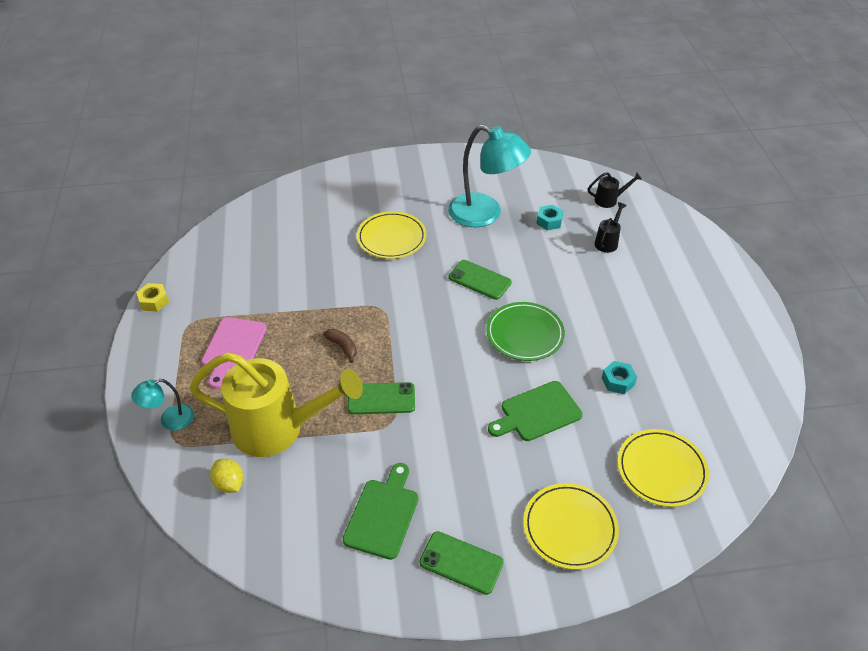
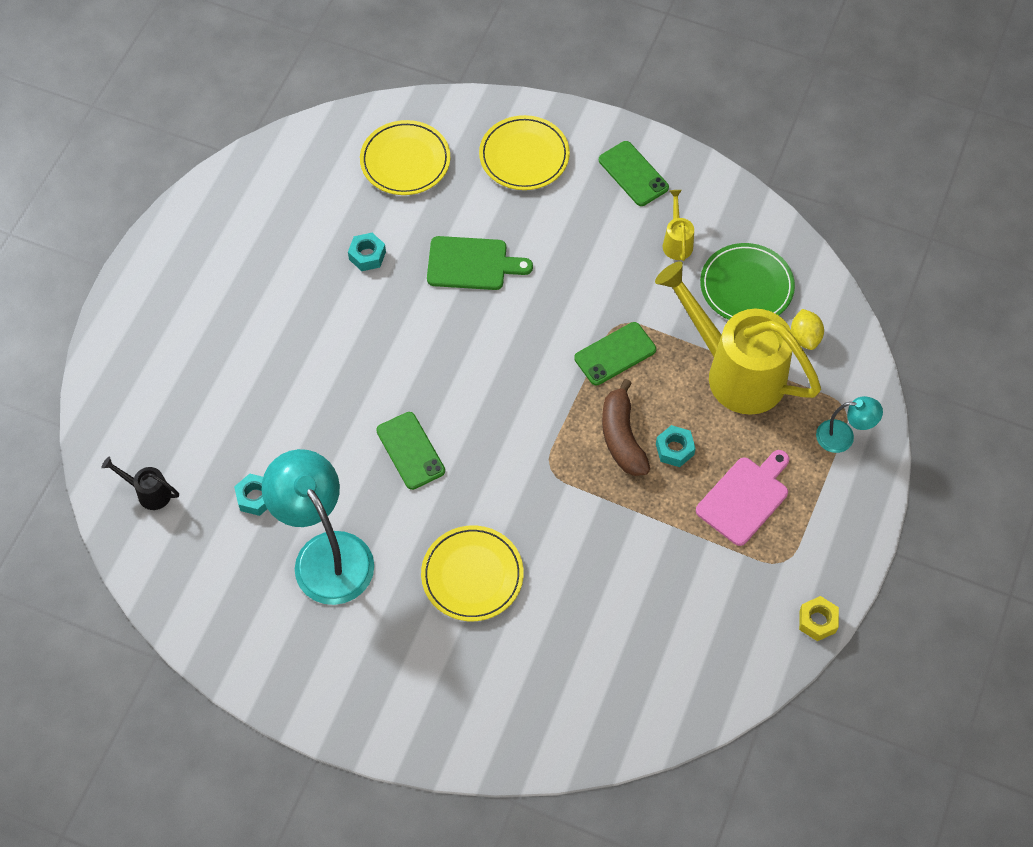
camera: 150 degrees left, 15 degrees up
(300, 356) = (674, 449): none -> turquoise nut
(342, 347) = (622, 437): brown banana -> brown banana, size x1.73
(381, 399) = (615, 354): green phone -> green phone turned 60 degrees counterclockwise
(383, 515) = (677, 242): green cutting board -> yellow watering can
(524, 334) = (415, 354): green plate -> green plate (746, 286)
(607, 242) = (215, 428): black watering can -> none

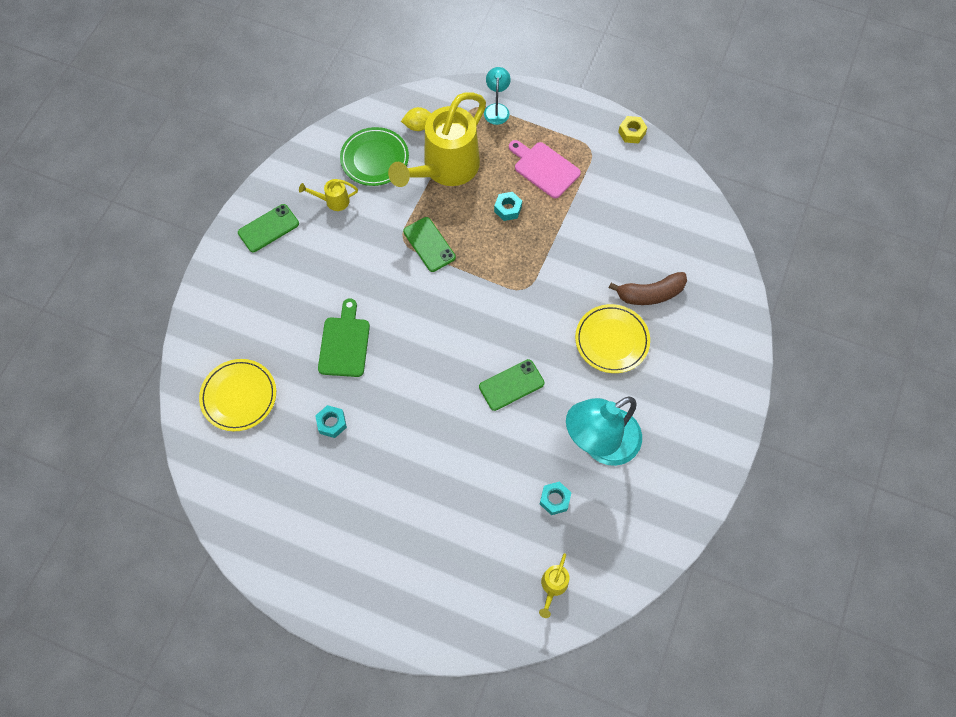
camera: 90 degrees left, 5 degrees up
(149, 493) = (553, 586): black watering can -> yellow watering can
(524, 156) = (243, 305): yellow plate -> none
(622, 437) = (498, 241): brown banana -> brown banana (650, 294)

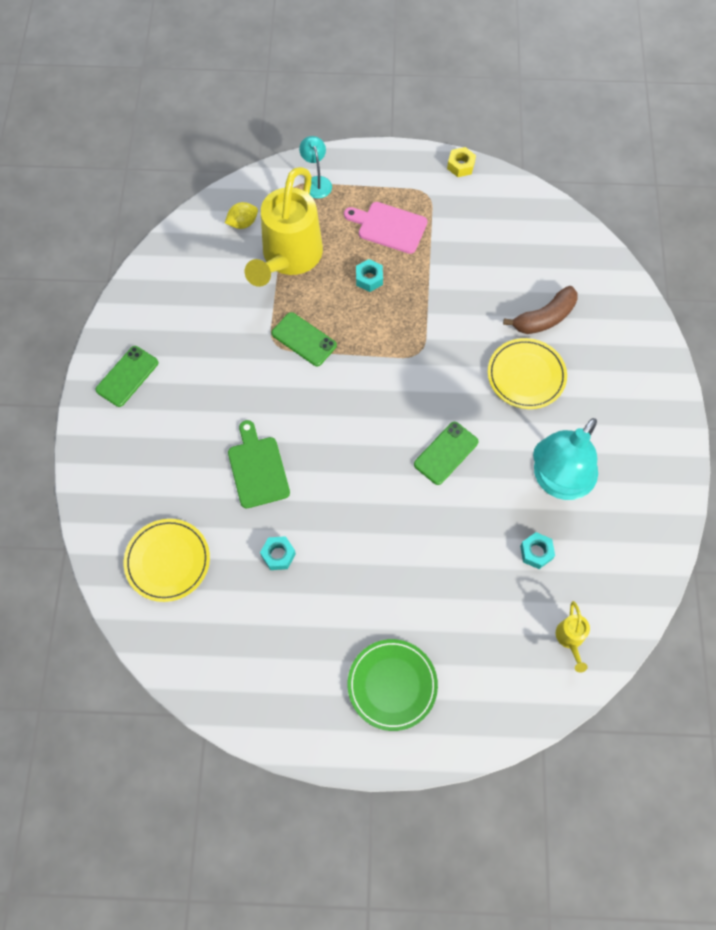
camera: 20 degrees left, 0 degrees up
(333, 201) = (185, 327): yellow watering can -> none
(374, 159) = (211, 270): green plate -> green plate (392, 685)

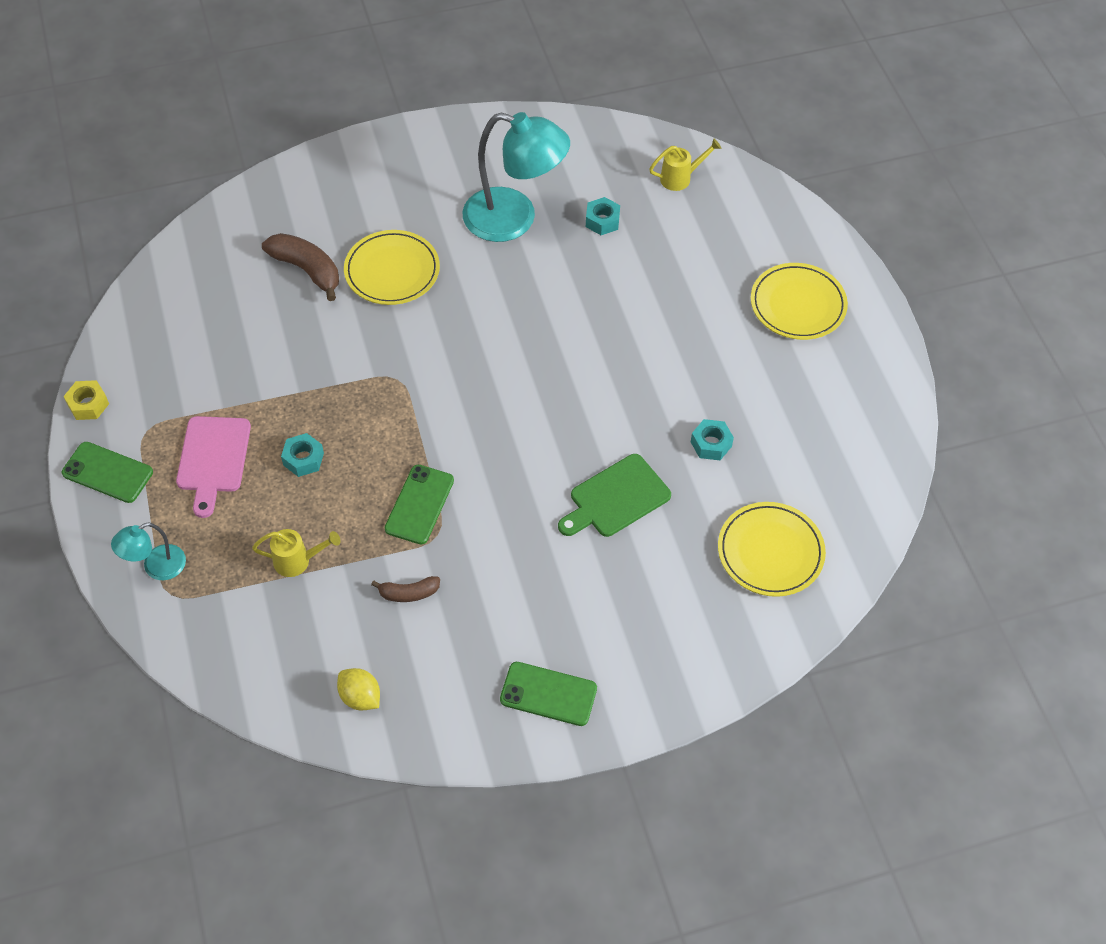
camera: 110 degrees left, 10 degrees down
(237, 315) = (408, 593): none -> brown banana
(243, 223) = (253, 638): yellow lemon -> yellow lemon (360, 697)
(289, 258) = (297, 561): yellow watering can -> yellow watering can, size x0.41
(392, 685) = (797, 305): green plate -> yellow plate
(446, 453) = (520, 321): green phone -> green phone (107, 472)

